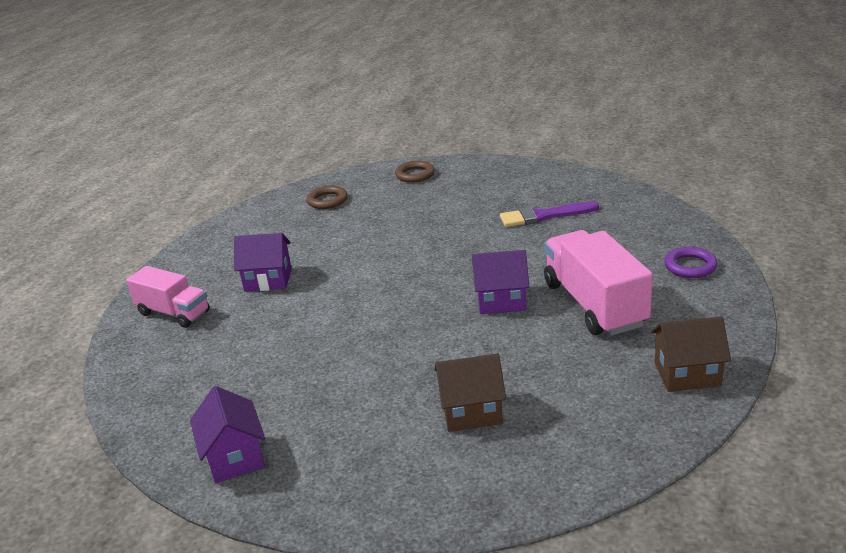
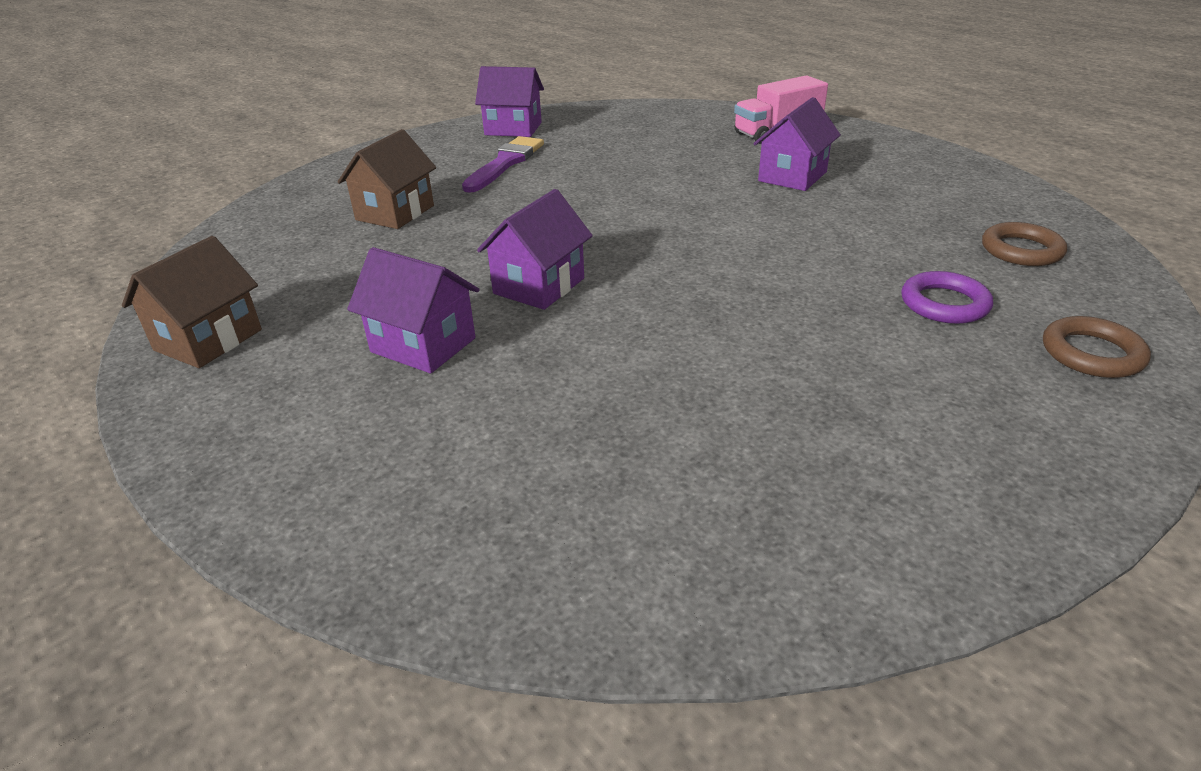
camera: 120 degrees right, 5 degrees up
(544, 216) = (741, 423): purple brush -> purple brush (505, 163)
(594, 304) = (423, 345): pink truck -> purple house
(690, 266) = (354, 491): purple ring -> purple ring (944, 304)

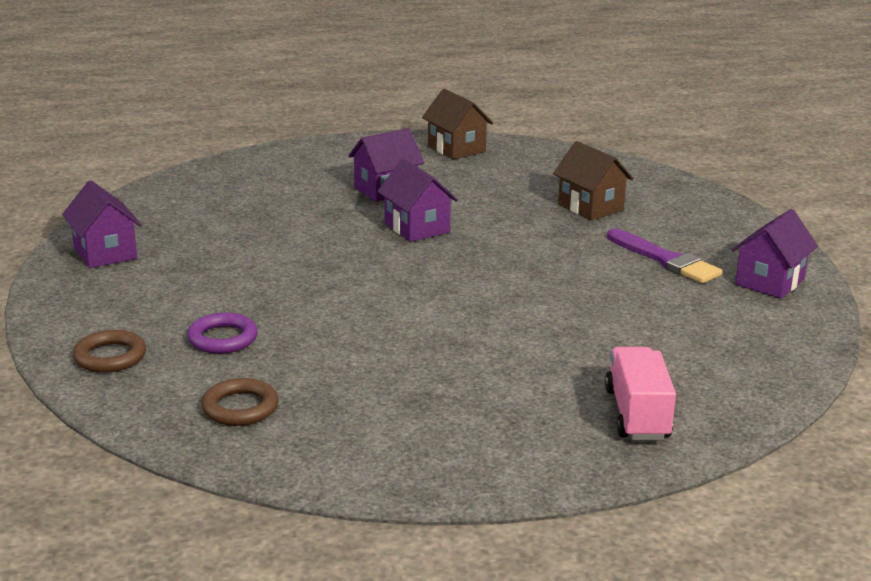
camera: 115 degrees right, 10 degrees down
(792, 176) = (500, 373): purple house -> purple house (105, 253)

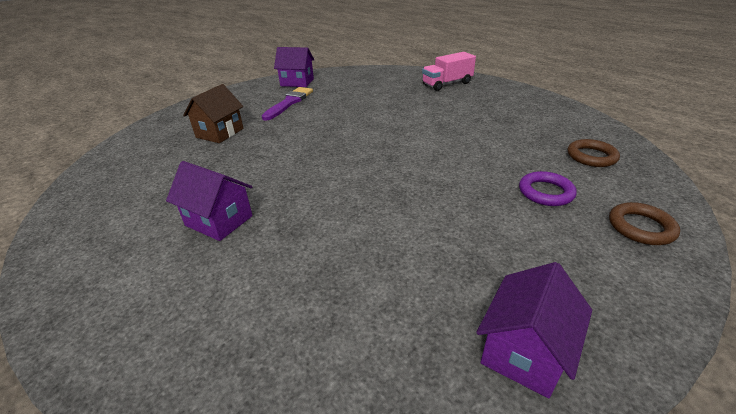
camera: 115 degrees left, 10 degrees up
(416, 228) = (297, 180): purple house -> none
(456, 149) = (87, 217): brown house -> none

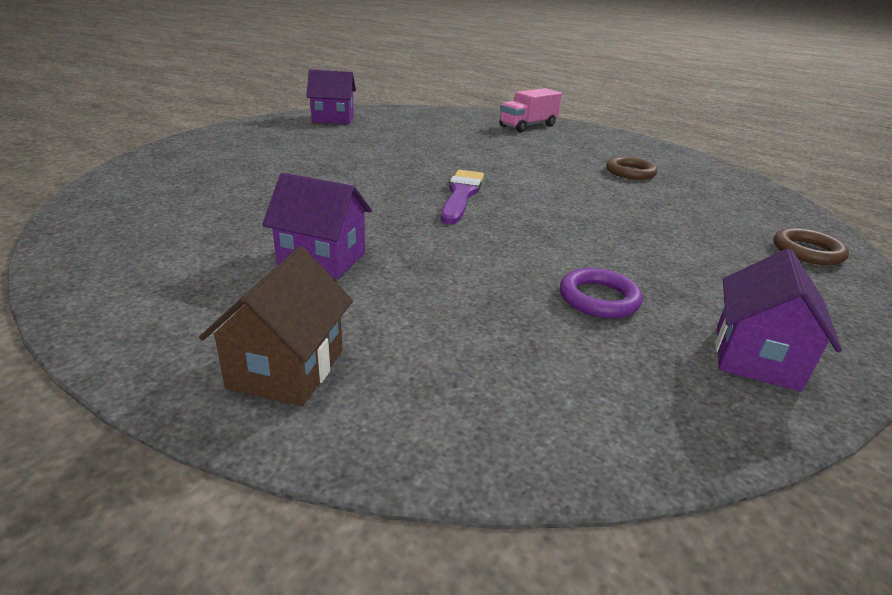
camera: 15 degrees left, 5 degrees down
(220, 133) = (259, 169): brown house -> brown house (287, 368)
(289, 103) = (336, 139): purple brush -> purple brush (461, 195)
(545, 192) = (697, 224): purple ring -> purple ring (598, 298)
(591, 156) = (725, 194): brown ring -> brown ring (630, 172)

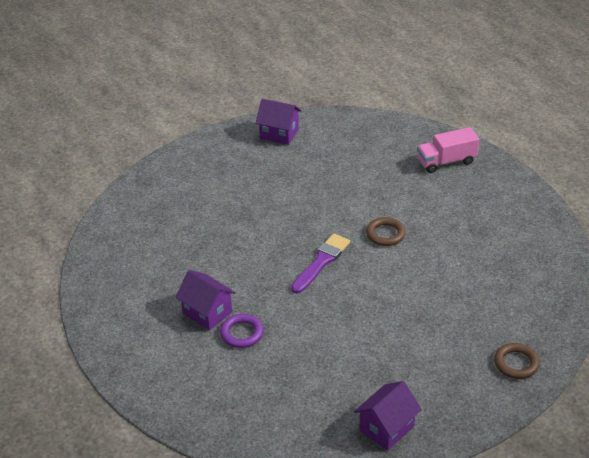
camera: 25 degrees right, 10 degrees up
(287, 368) = (167, 383): brown house -> none
(598, 298) = (338, 373): purple ring -> purple ring (242, 333)
(630, 172) = (476, 250): brown ring -> brown ring (385, 234)

